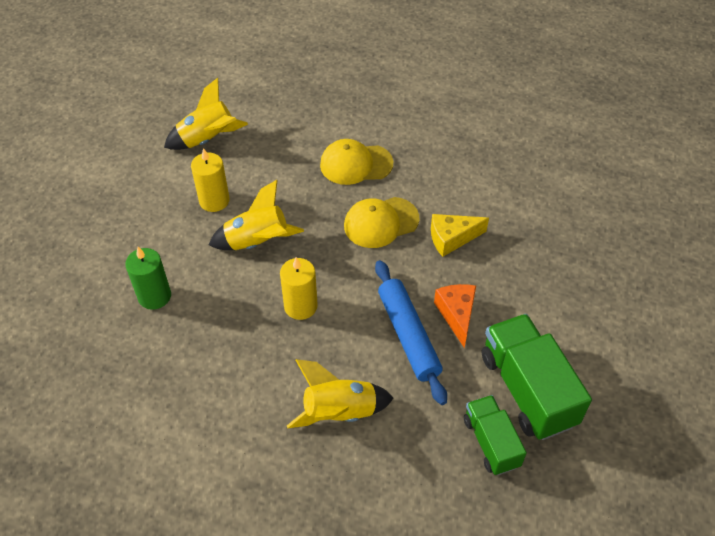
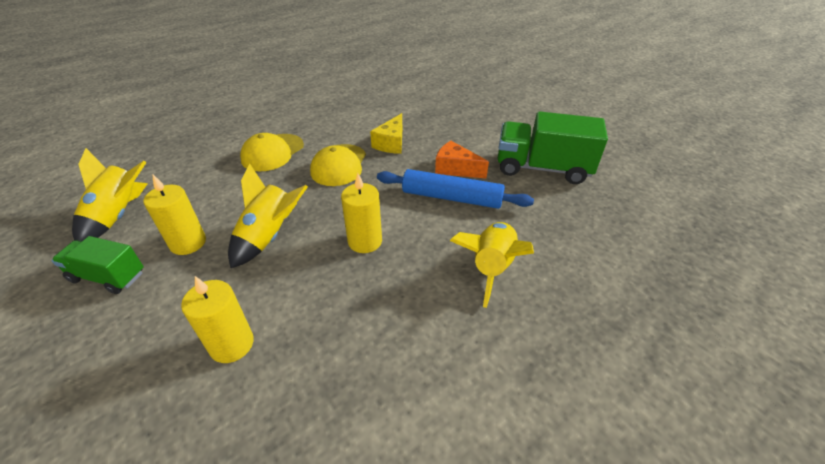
camera: 55 degrees left, 10 degrees down
(154, 296) = (232, 344): green candle -> yellow candle
(491, 442) = (574, 202): green truck -> green truck (108, 276)

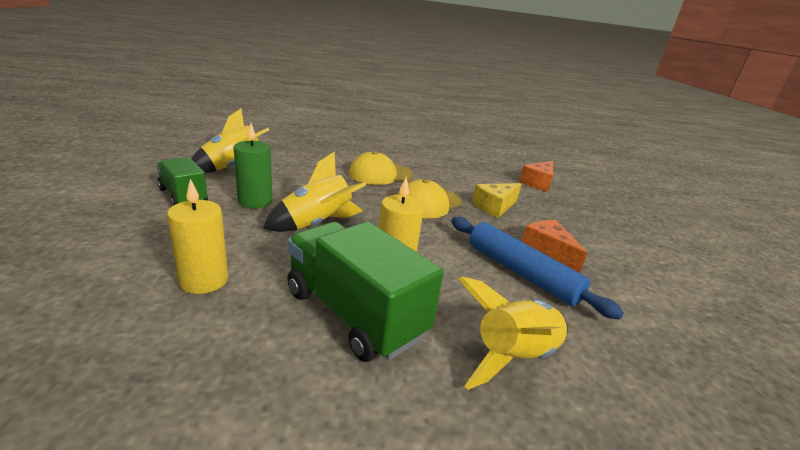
camera: 30 degrees right, 15 degrees down
(188, 243) = (255, 201): yellow candle -> green candle
(404, 100) = (538, 183): none -> orange cheese
(542, 168) = (665, 296): green truck -> green truck (354, 313)

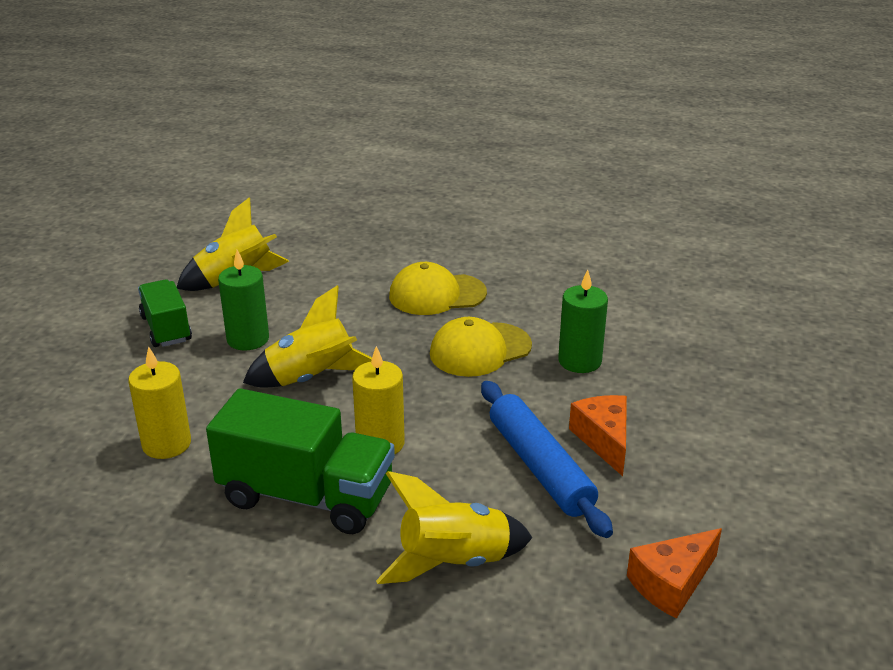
camera: 20 degrees right, 5 degrees up
(354, 313) = (306, 496): green truck -> green truck turned 135 degrees clockwise
(495, 207) = (579, 361): yellow cheese -> green candle
(538, 183) = (692, 316): orange cheese -> orange cheese (671, 583)

